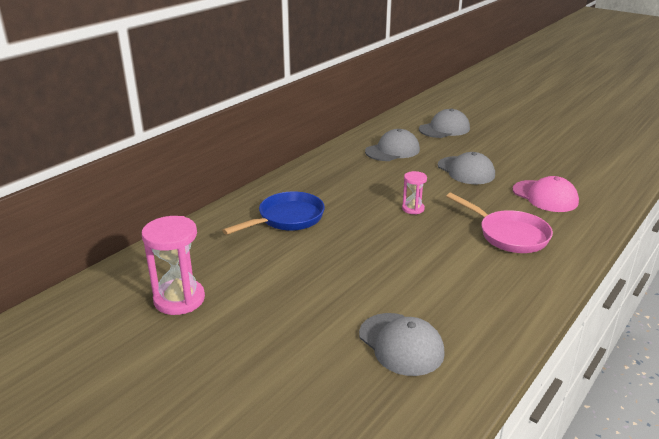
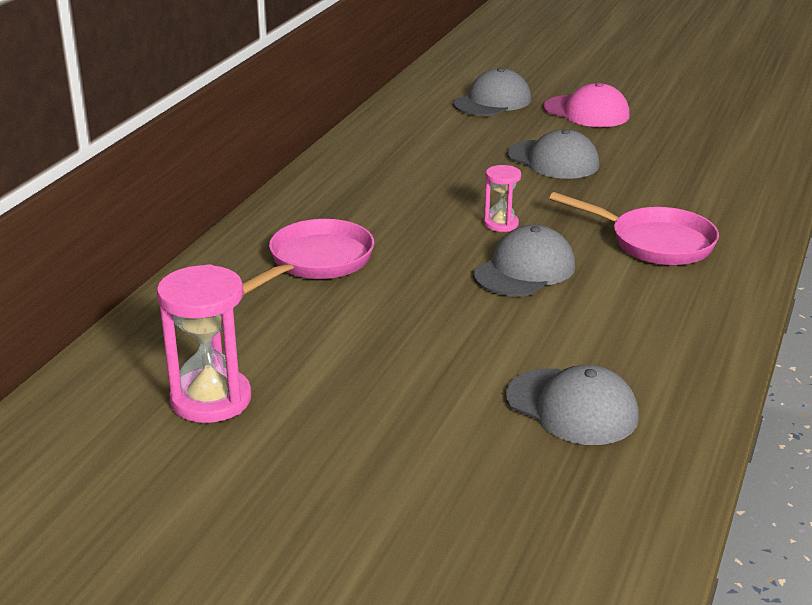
camera: 15 degrees left, 0 degrees up
(287, 219) = (316, 262): blue pan -> pink pan
(392, 150) = (428, 142): grey cap -> grey cap (524, 270)
(545, 196) = (682, 183): pink cap -> pink cap (586, 112)

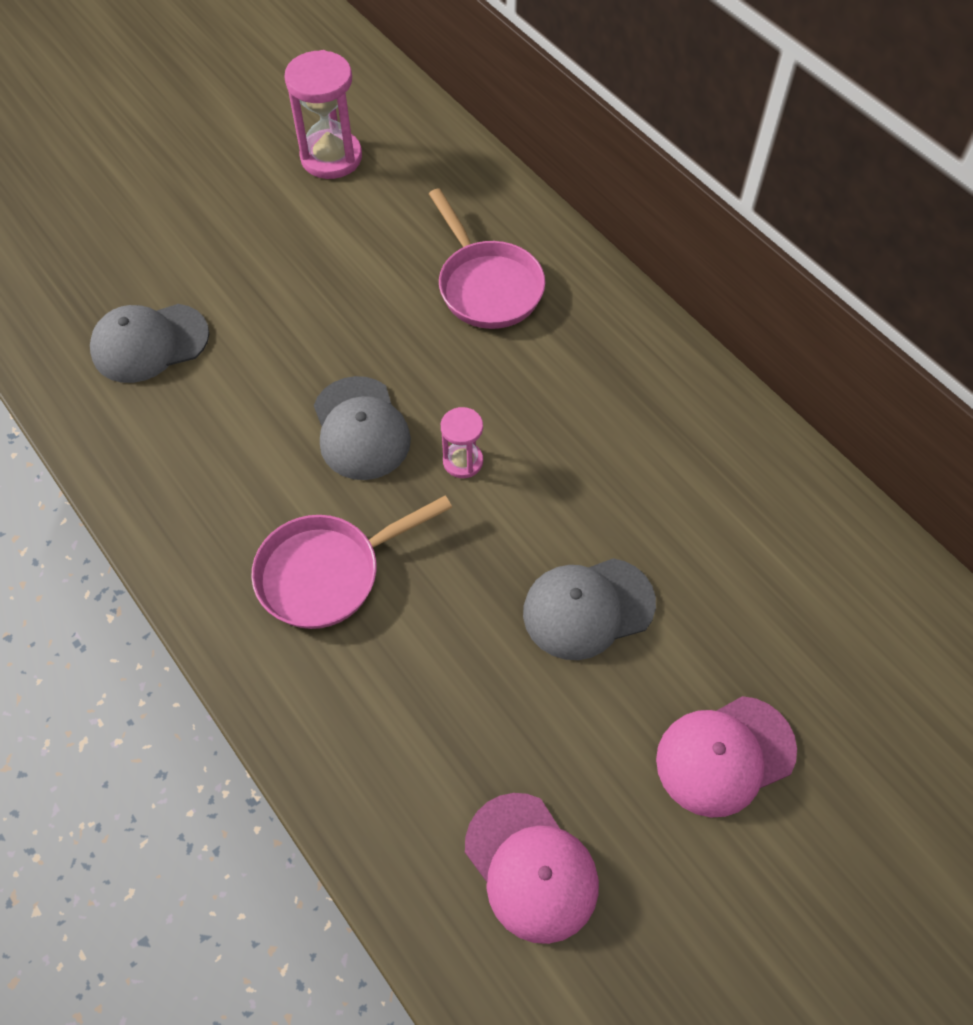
camera: 120 degrees right, 30 degrees up
(492, 101) = (824, 655): grey cap -> none
(719, 140) = (531, 867): none -> pink cap

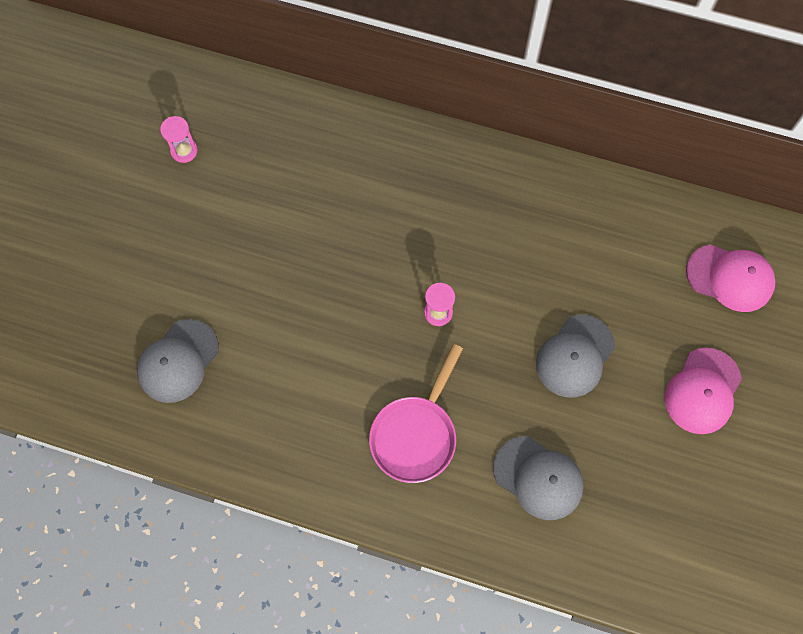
camera: 35 degrees left, 10 degrees up
(331, 157) = (184, 151): pink hourglass -> pink hourglass, size x0.55
(361, 428) = (361, 331): grey cap -> grey cap (538, 478)
(487, 286) = (361, 185): pink pan -> none
(531, 867) = (651, 520): pink cap -> pink cap (730, 278)

